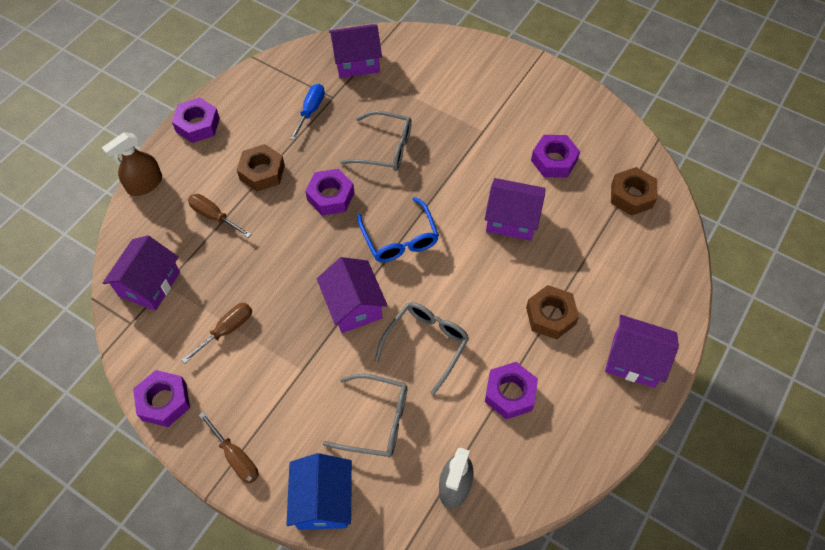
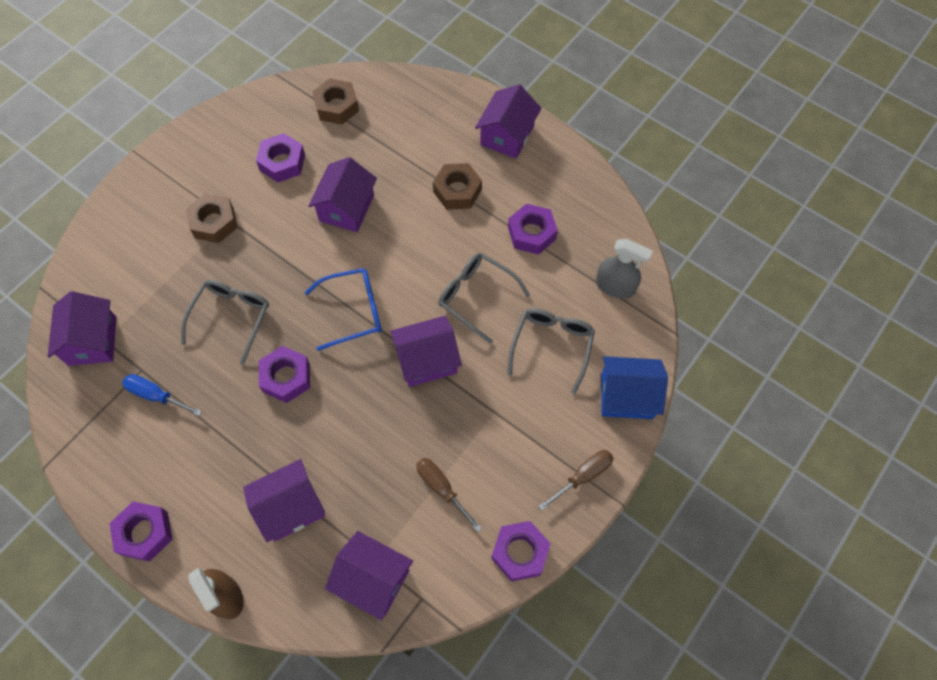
camera: 85 degrees left, 5 degrees up
(214, 216) = (290, 507): brown screwdriver -> purple house
(262, 172) = (237, 452): brown nut -> brown nut (214, 222)

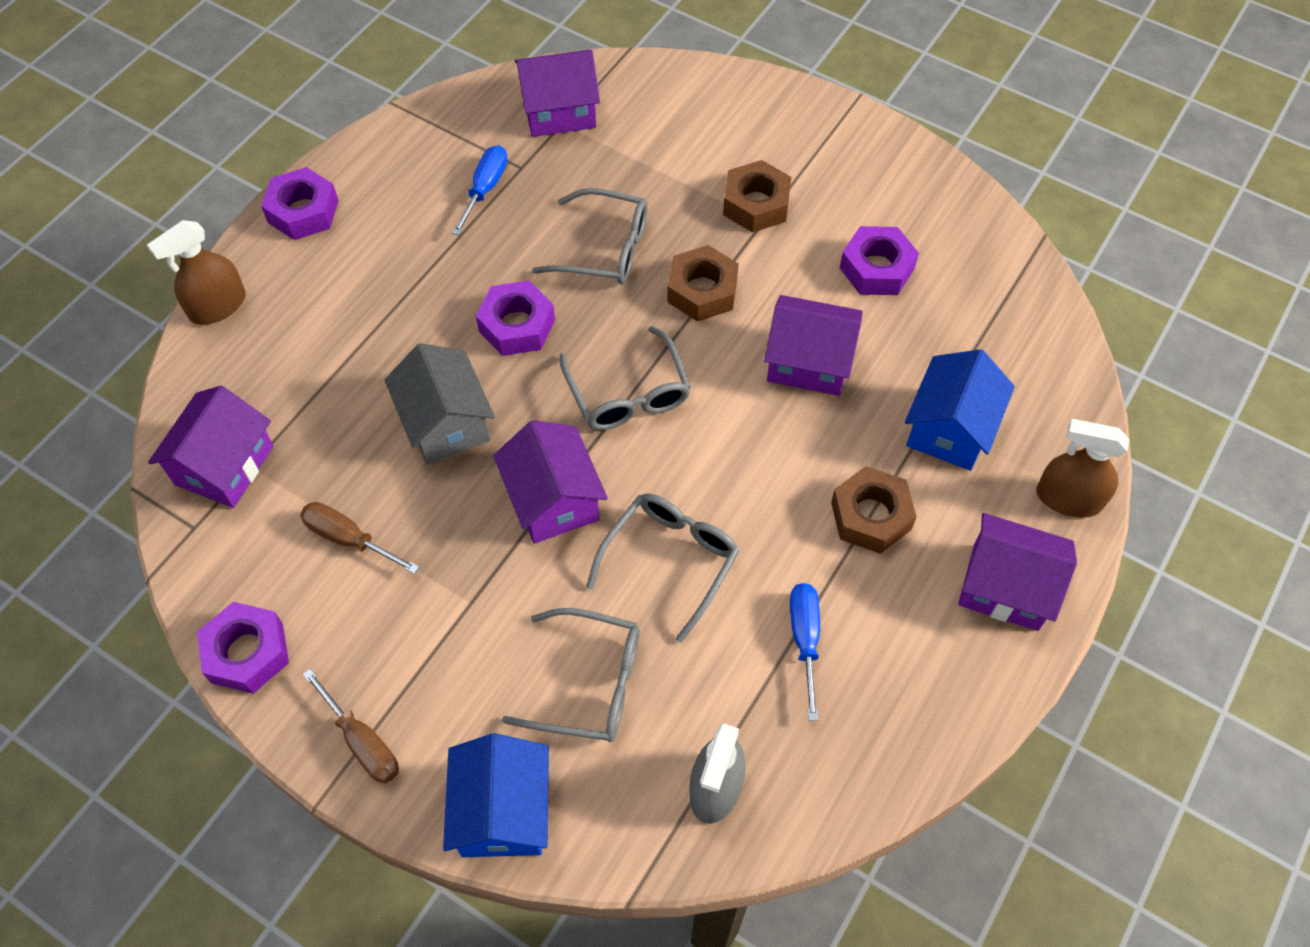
camera: 85 degrees right, 5 degrees down
(290, 507) = (329, 357): purple house -> none
(337, 106) = (1001, 324): brown nut -> brown nut (702, 291)
(353, 311) = (628, 392): blue glasses -> grey glasses
(359, 425) = (446, 423): none -> grey house
(405, 144) = (950, 429): none -> blue house
(442, 488) = (349, 539): brown screwdriver -> brown screwdriver turned 105 degrees counterclockwise
(457, 97) = (1068, 498): none -> brown spray bottle
(531, 233) = (805, 640): purple nut -> blue screwdriver

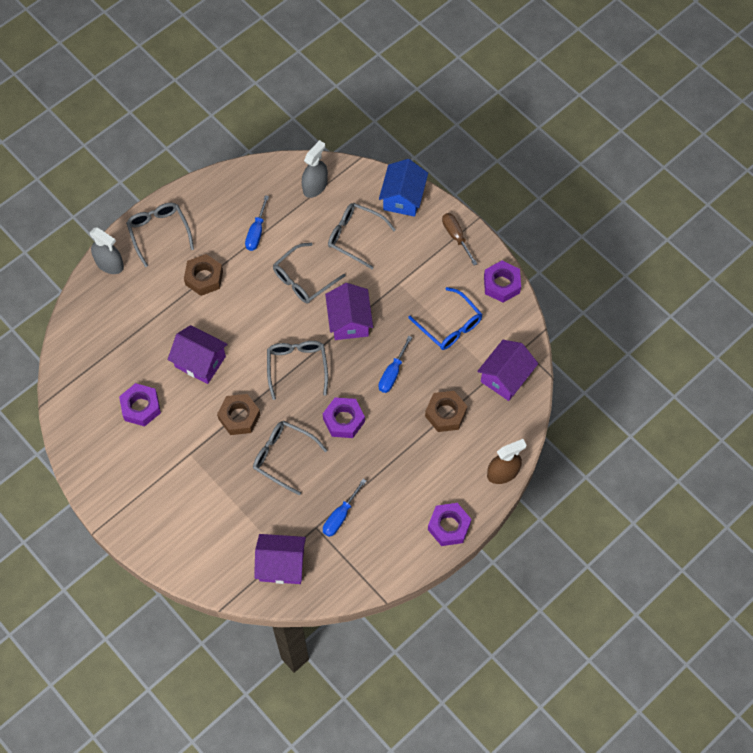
camera: 165 degrees left, 5 degrees up
(349, 539) = (449, 325): brown screwdriver -> blue glasses
(446, 423) = (392, 373): grey house -> blue screwdriver
(756, 204) = (189, 465): brown nut -> brown nut (445, 414)
(950, 429) = (147, 310): blue house -> none
(1005, 587) = (159, 233): purple house -> grey glasses
(1068, 498) = (109, 264): brown spray bottle -> grey spray bottle

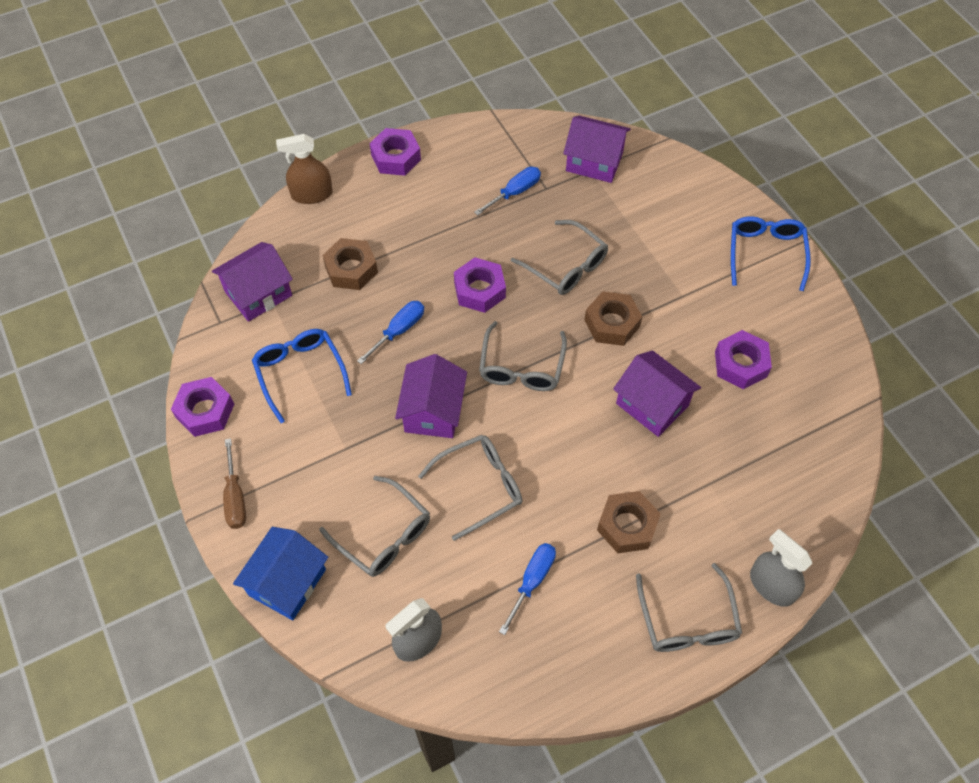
camera: 165 degrees left, 5 degrees down
(129, 507) = (765, 254): none -> blue glasses

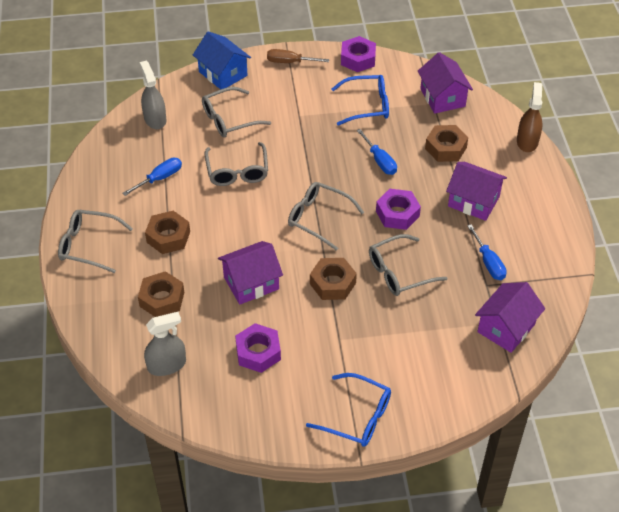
camera: 110 degrees right, 10 degrees down
(396, 157) = (551, 198): purple nut -> none
(433, 411) = (305, 163): purple house -> purple house (473, 201)
(532, 581) = (159, 178): blue screwdriver -> blue screwdriver turned 90 degrees counterclockwise
(724, 492) = (162, 299): none -> brown nut
(771, 585) = (82, 299): grey spray bottle -> grey spray bottle (167, 365)

